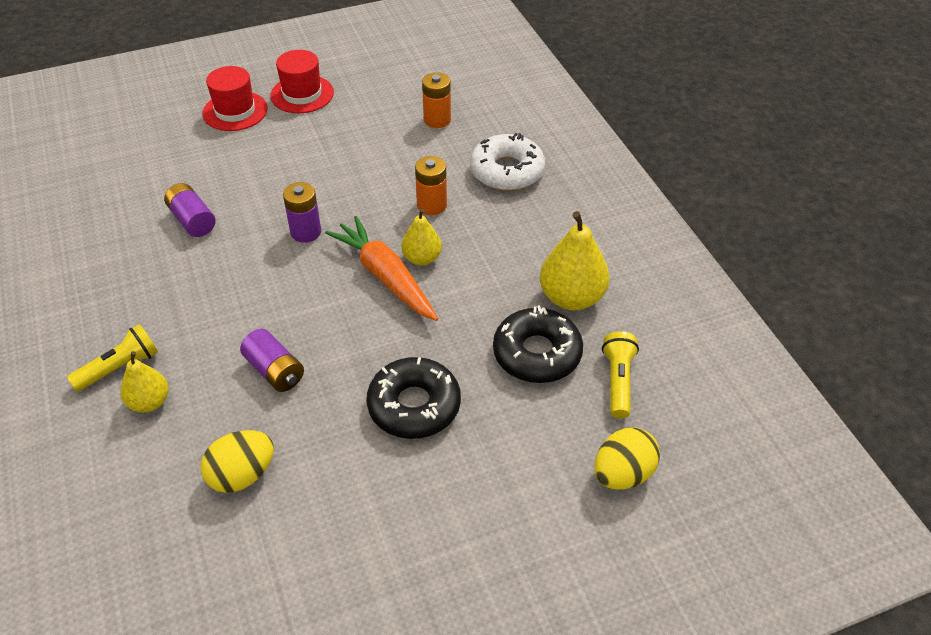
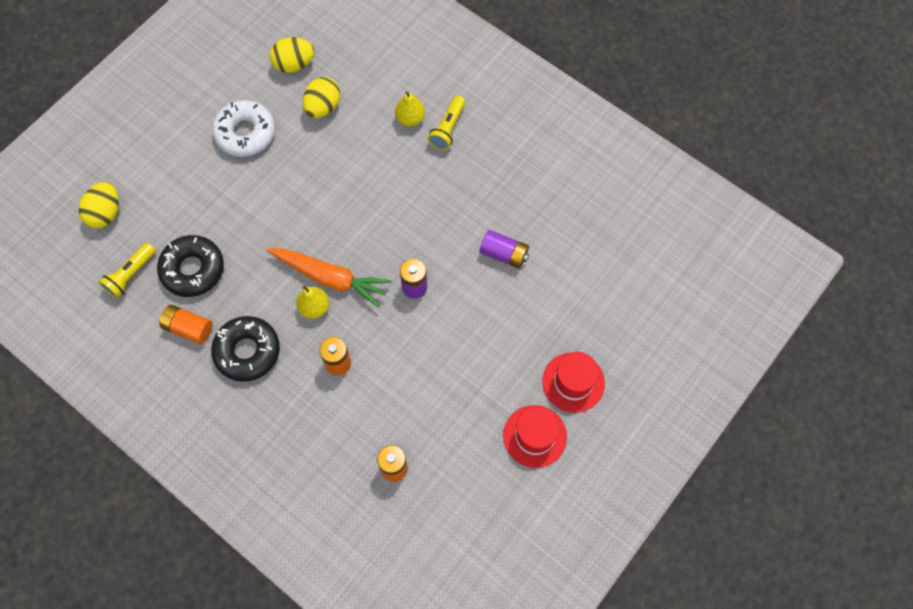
camera: 150 degrees right, 20 degrees up
(230, 565) = (294, 64): none -> yellow egg
(275, 371) = (352, 173): purple battery -> none
(414, 405) = (252, 194): black donut -> black donut (247, 351)
(507, 171) = (298, 435): white donut -> white donut (245, 133)
(571, 297) = (189, 328): yellow pear -> orange battery
(618, 381) = (130, 275): yellow flashlight -> yellow flashlight turned 60 degrees clockwise

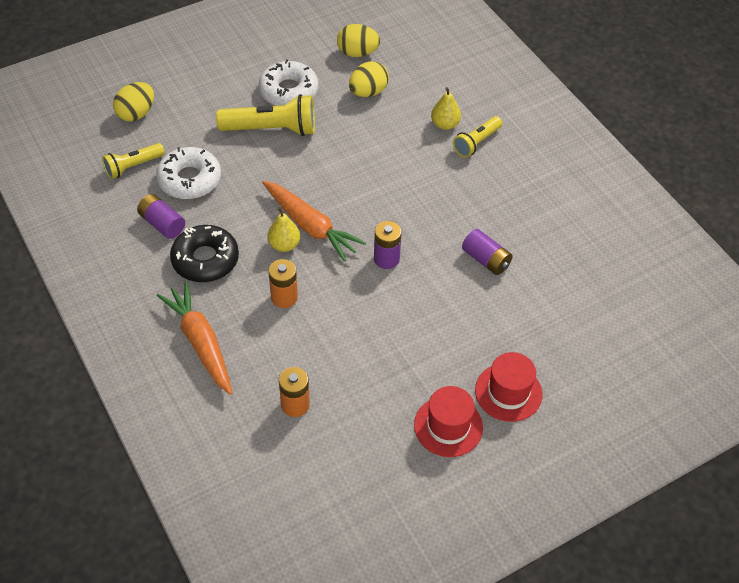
camera: 20 degrees right, 15 degrees down
(189, 328) = (162, 224): orange battery -> purple battery
(193, 269) = (189, 179): black donut -> white donut
(248, 183) = (272, 129): none -> yellow flashlight
(281, 440) = (200, 342): none -> orange carrot

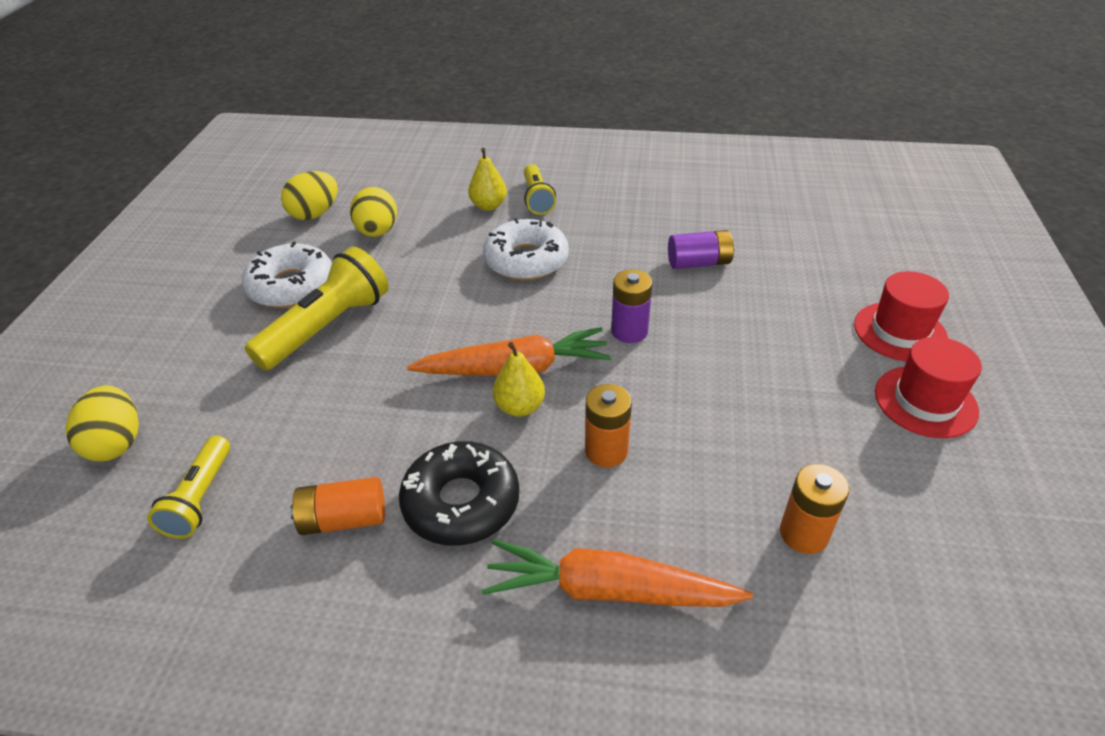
camera: 50 degrees left, 10 degrees down
(162, 224) = (344, 519): purple battery -> orange battery
(189, 179) = (304, 446): white donut -> white donut (526, 260)

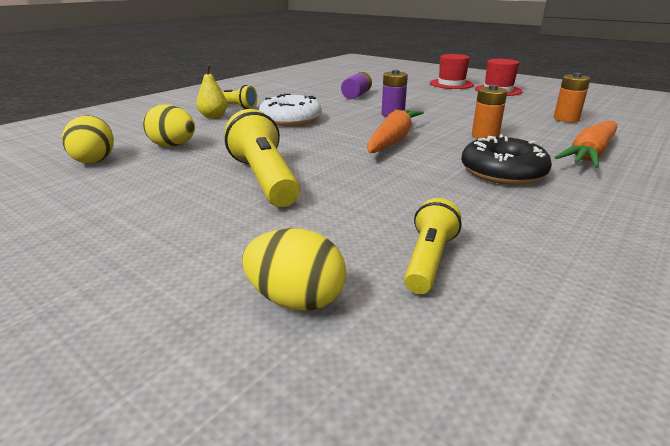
camera: 60 degrees left, 15 degrees down
(200, 498) = (428, 260): yellow flashlight -> yellow flashlight turned 105 degrees counterclockwise
(291, 286) = (182, 183): white donut -> none
(344, 519) = (496, 206): orange battery -> none
(519, 407) = (429, 145): yellow pear -> none

